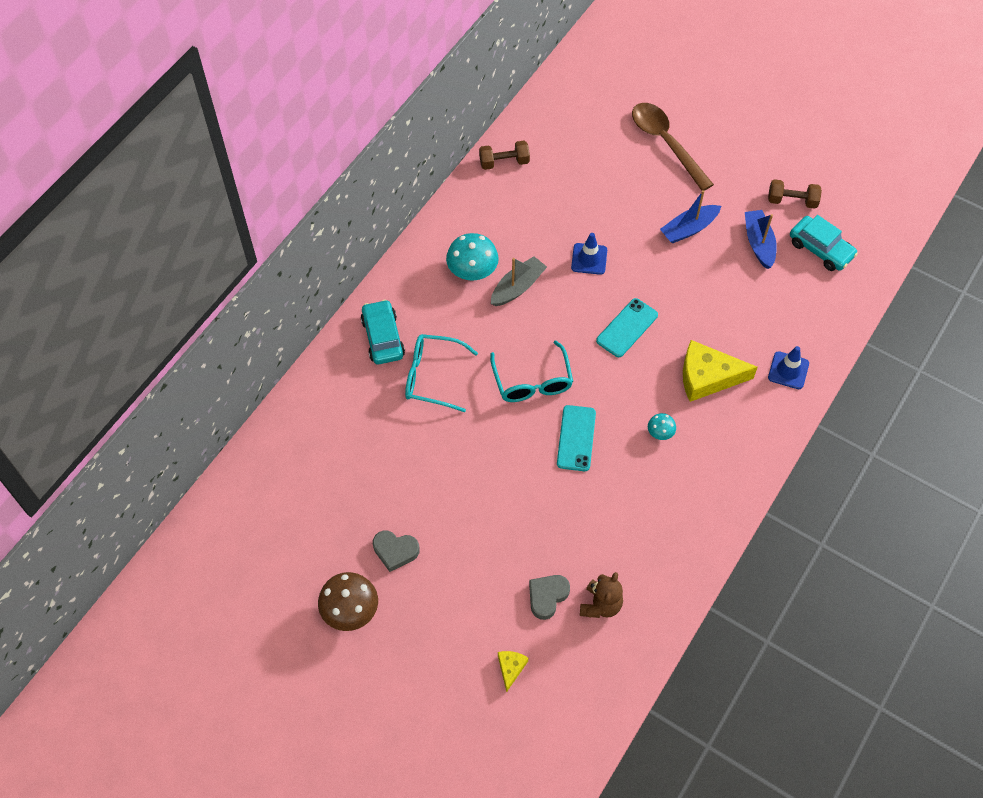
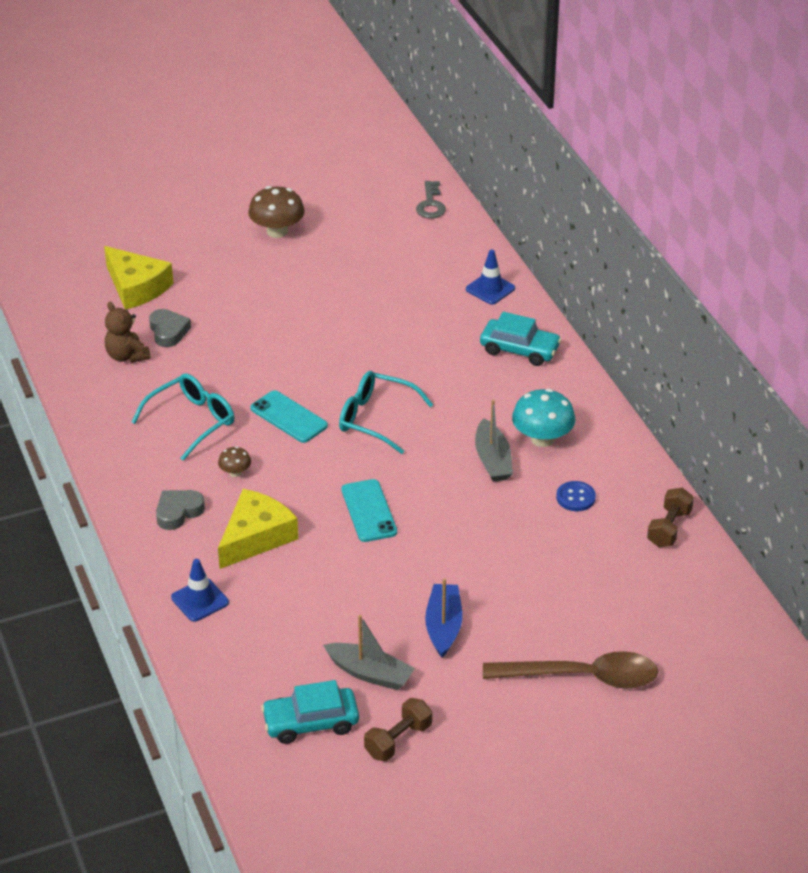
camera: 125 degrees right, 20 degrees down
(226, 513) = (430, 204): none -> grey key
(395, 551) = (300, 272): grey heart -> grey heart (178, 512)
(432, 376) = (446, 361): turquoise glasses -> turquoise glasses (192, 421)
(510, 668) = (136, 287): yellow cheese -> yellow cheese, size x2.08
(516, 223) = (575, 497): none -> blue button
(589, 259) = (478, 527): blue traffic cone -> blue traffic cone (490, 289)
(660, 432) = (235, 472): turquoise mushroom -> brown mushroom
(758, 243) = (370, 673): blue boat -> grey boat

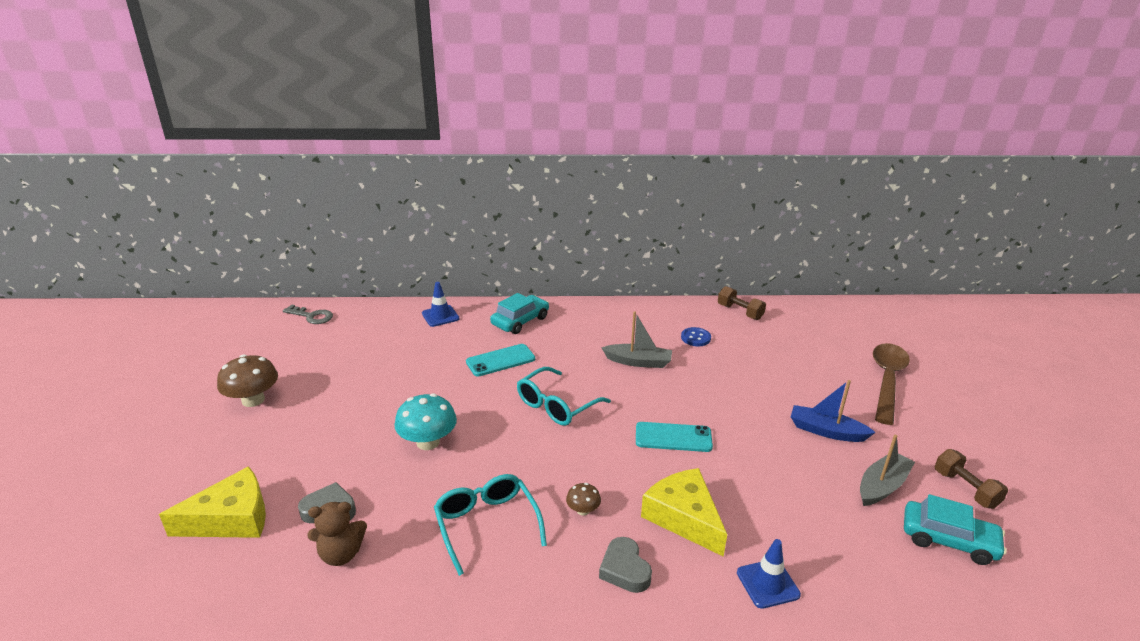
camera: 70 degrees left, 10 degrees down
(289, 417) = (523, 455): turquoise phone -> turquoise phone (500, 360)
(311, 722) = (948, 540): turquoise car -> turquoise car turned 75 degrees counterclockwise
(542, 439) = (625, 336): turquoise mushroom -> turquoise mushroom (428, 442)

